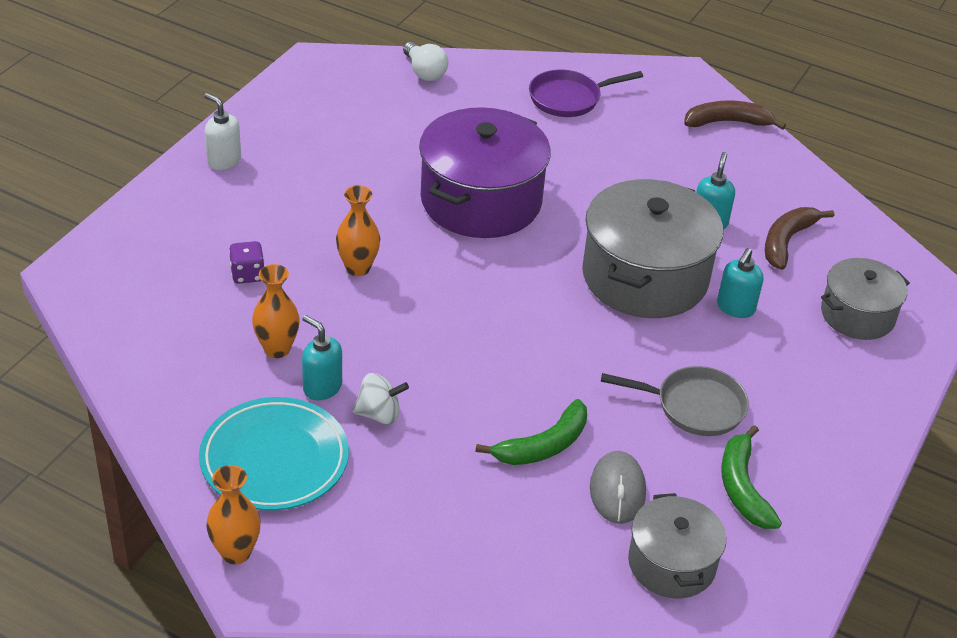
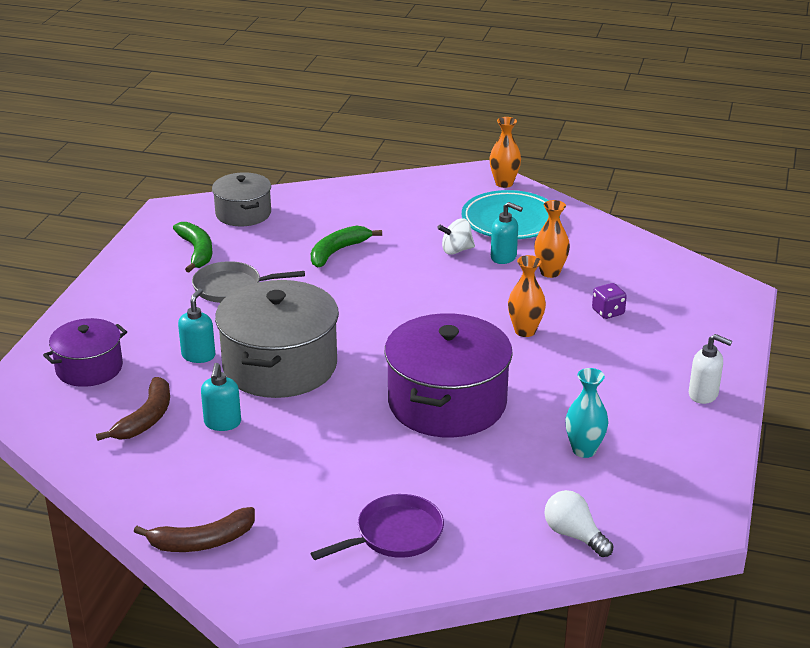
camera: 170 degrees right, 10 degrees down
(375, 132) = (584, 450): none -> turquoise vase
(617, 490) = (282, 238): grey mouse -> none
(857, 315) = (89, 368): grey pot -> purple pot

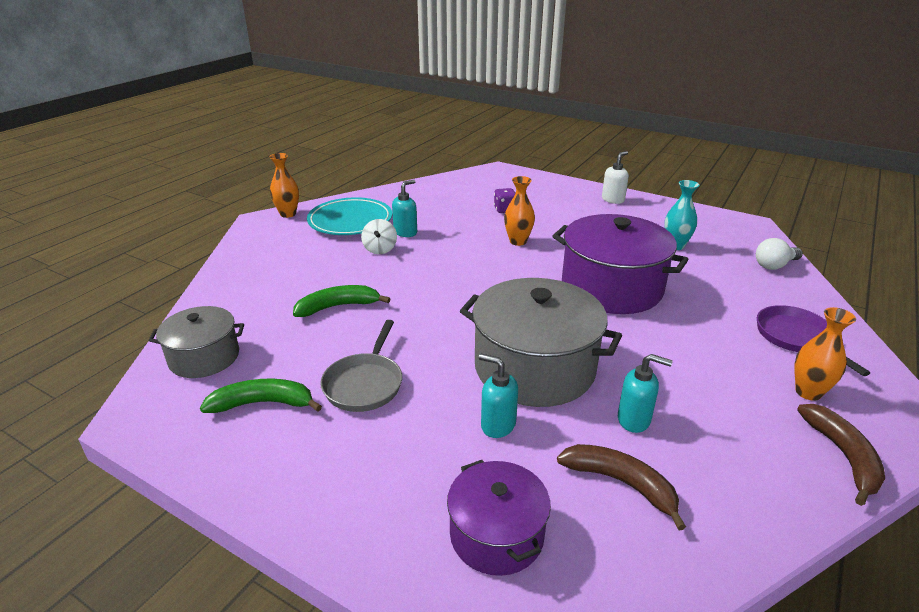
camera: 75 degrees left, 0 degrees up
(338, 252) = (338, 306): green banana -> green banana turned 105 degrees clockwise
(550, 272) = (439, 219): orange vase -> orange vase (808, 392)

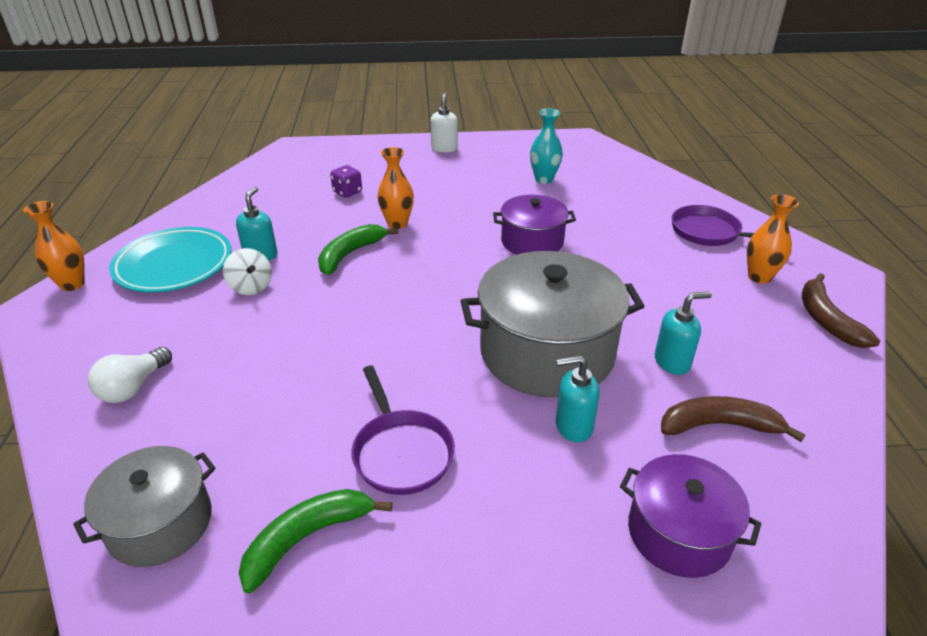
camera: 35 degrees left, 5 degrees up
(338, 306) = (273, 377): green banana -> green banana (350, 254)
(365, 383) = (401, 452): grey pan -> purple pan
(611, 288) = (532, 241): purple pot -> purple pot, size x0.58
(774, 265) = (635, 172): white light bulb -> white light bulb (133, 387)
(843, 456) = (826, 320): brown banana -> brown banana turned 150 degrees counterclockwise

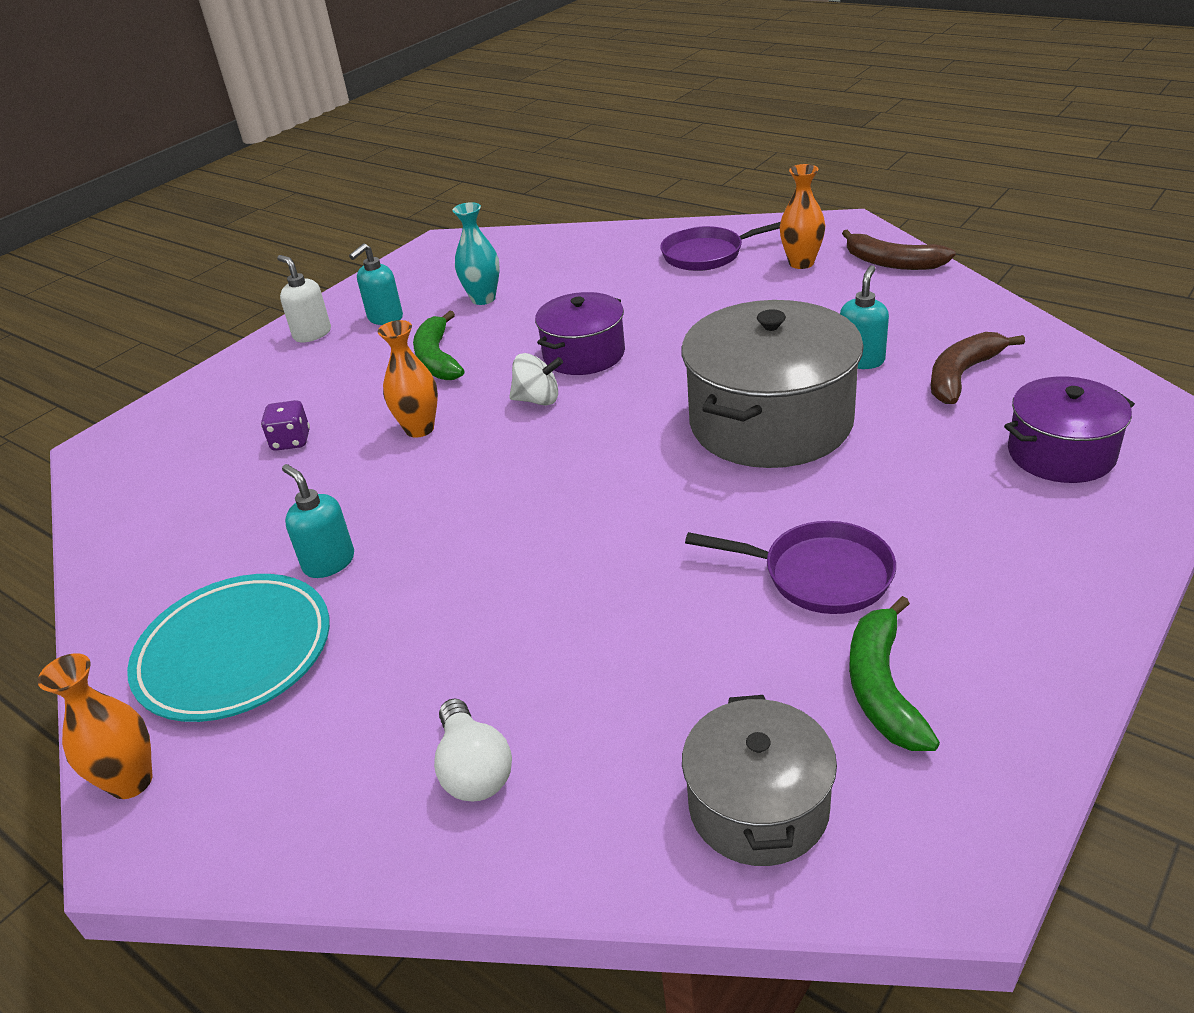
camera: 45 degrees left, 0 degrees up
(251, 287) = (389, 593): white spinning top -> white spinning top (538, 400)
(350, 254) = (431, 487): green banana -> green banana (437, 358)
(573, 426) = (888, 452): turquoise soap dispenser -> turquoise soap dispenser (385, 318)

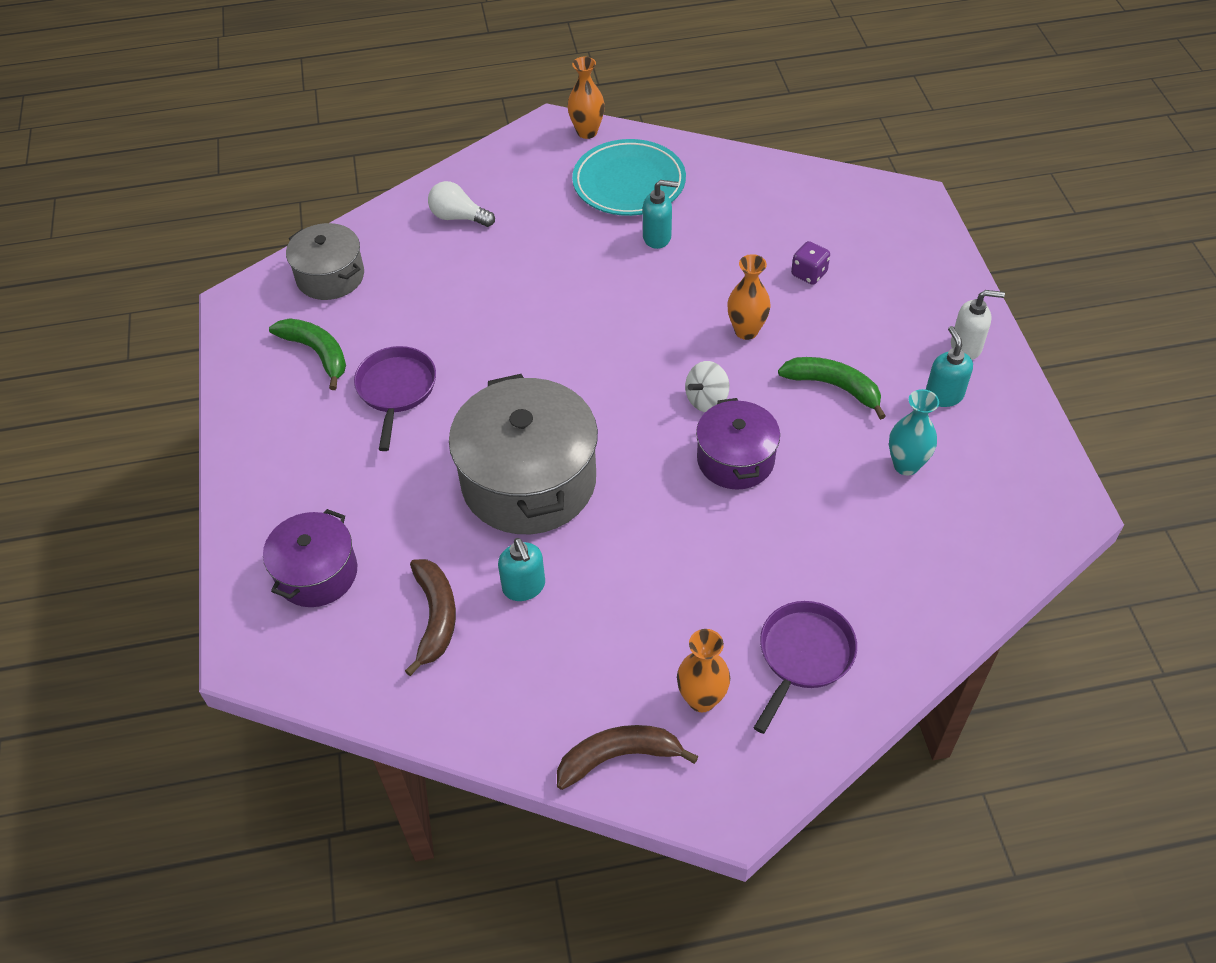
camera: 130 degrees right, 15 degrees up
(819, 575) = (396, 390): purple pan -> purple pan turned 120 degrees clockwise

